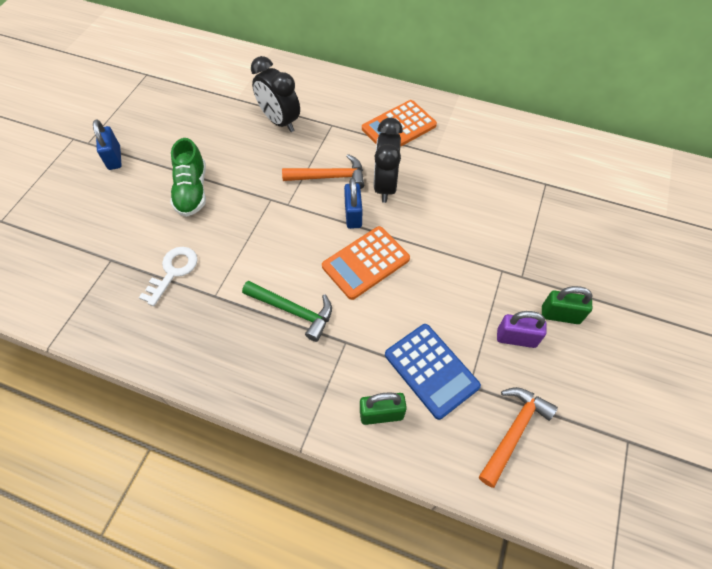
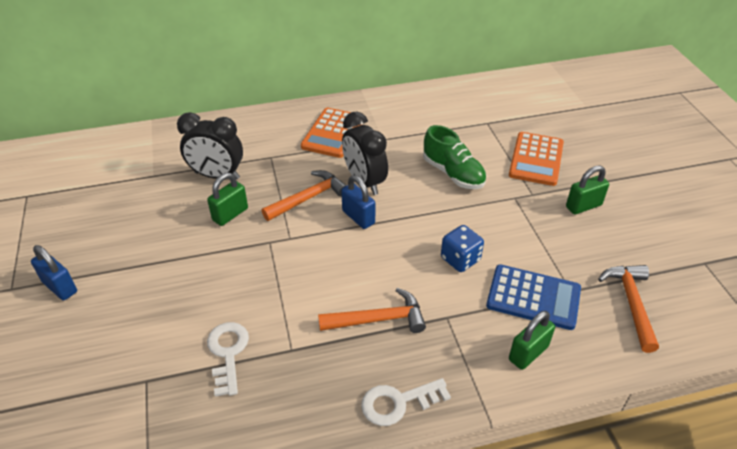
camera: 35 degrees left, 15 degrees down
(192, 191) = (180, 274): green shoe -> green shoe (453, 173)
(250, 385) = (398, 402): none -> white key
(262, 160) = (230, 214): none -> green padlock
(293, 311) = (378, 319): green hammer -> orange hammer
(365, 263) = (404, 248): orange calculator -> orange calculator (536, 159)
(401, 299) = (460, 259): none -> blue dice
(516, 338) = (570, 238): purple padlock -> none

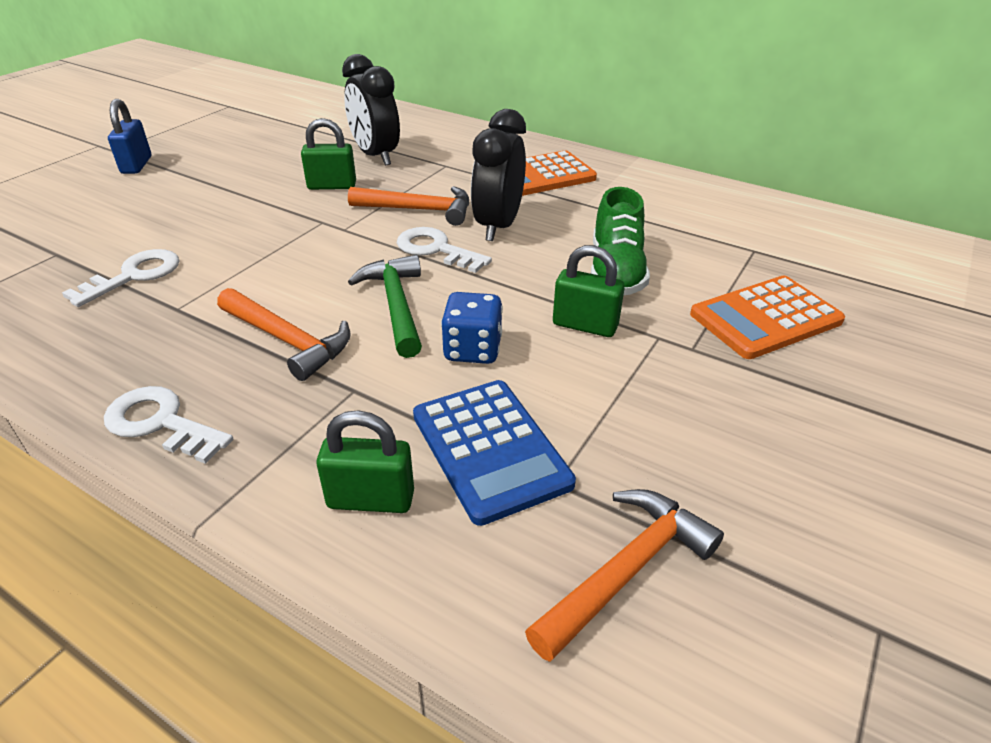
camera: 45 degrees right, 5 degrees down
(358, 217) = (436, 249): blue padlock -> white key
(393, 262) = (396, 305): none -> green hammer
(583, 206) = (754, 406): green padlock -> green padlock (585, 325)

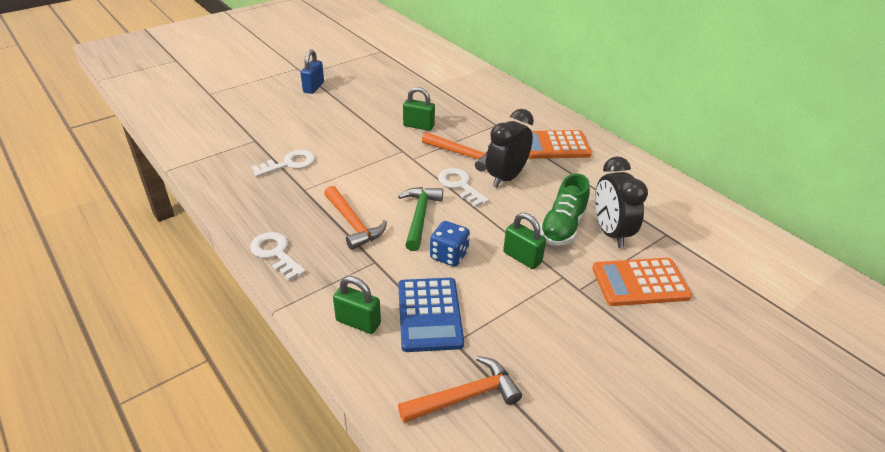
camera: 20 degrees right, 0 degrees up
(375, 156) = (455, 108): black clock -> black clock (610, 232)

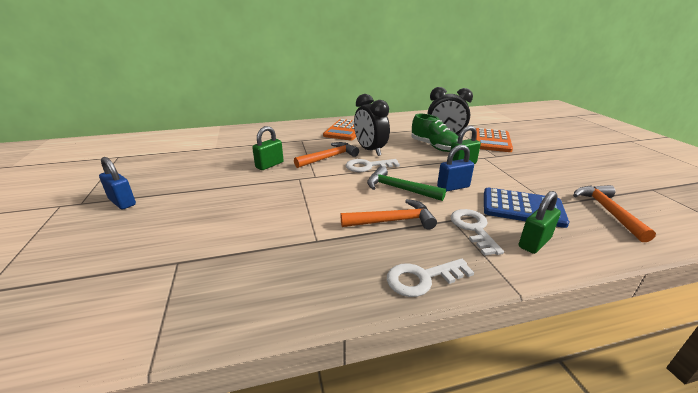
camera: 65 degrees left, 10 degrees down
(289, 164) = (258, 243): white key -> white key (473, 228)
(449, 255) = (453, 187): blue dice -> blue padlock

